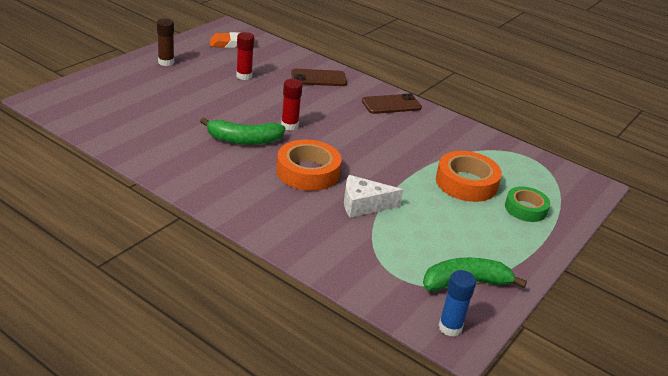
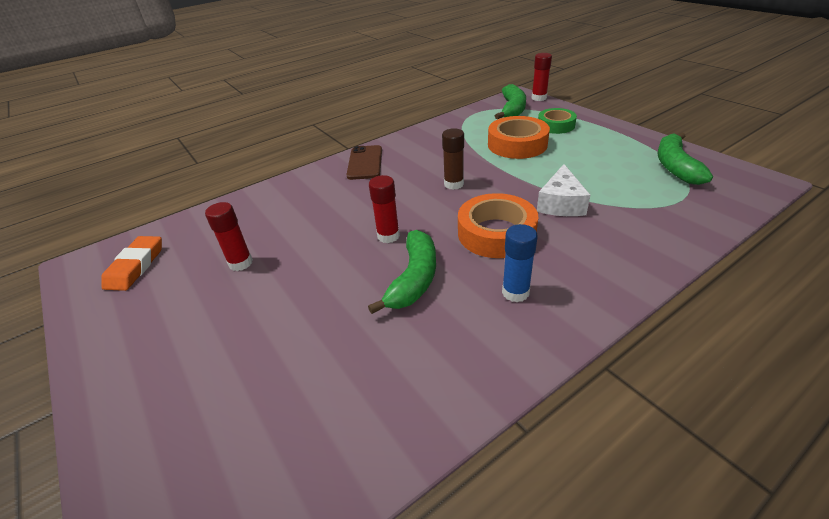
camera: 65 degrees left, 5 degrees up
(166, 62) = (137, 350): brown glue stick -> brown glue stick (453, 184)
(318, 78) = (283, 202): brown phone -> none
(450, 327) = (746, 183): blue glue stick -> blue glue stick (515, 292)
(551, 180) = (512, 109): none -> green banana
(597, 199) = (539, 98): none -> red glue stick

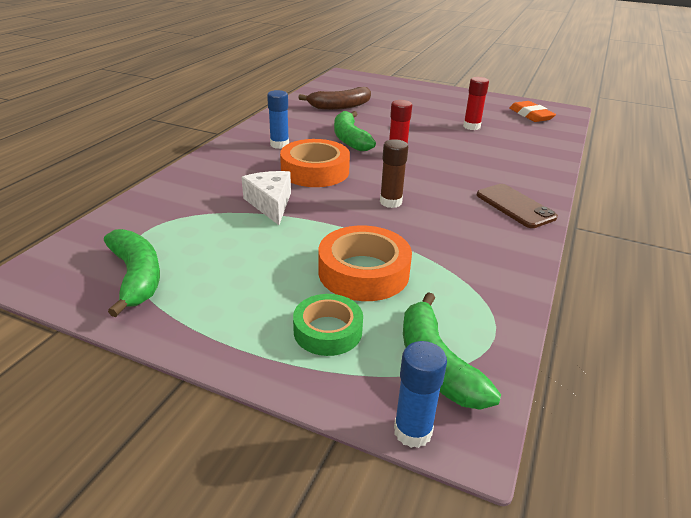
camera: 145 degrees right, 5 degrees down
(347, 385) = (340, 106): none -> brown banana
(539, 98) = (412, 431): red glue stick -> blue glue stick

